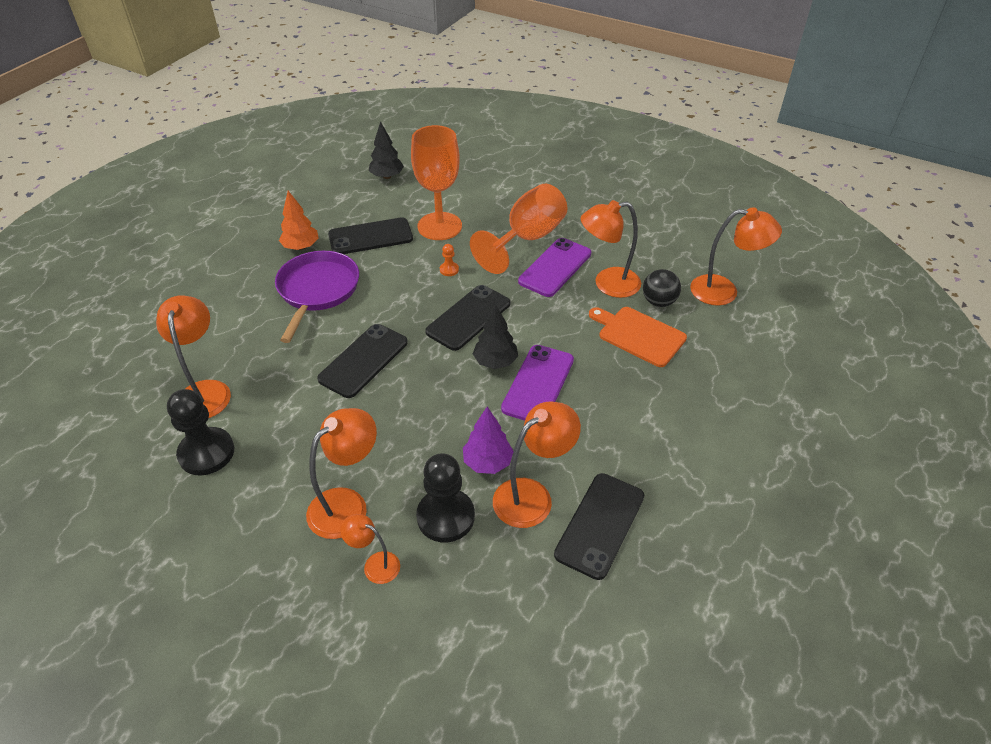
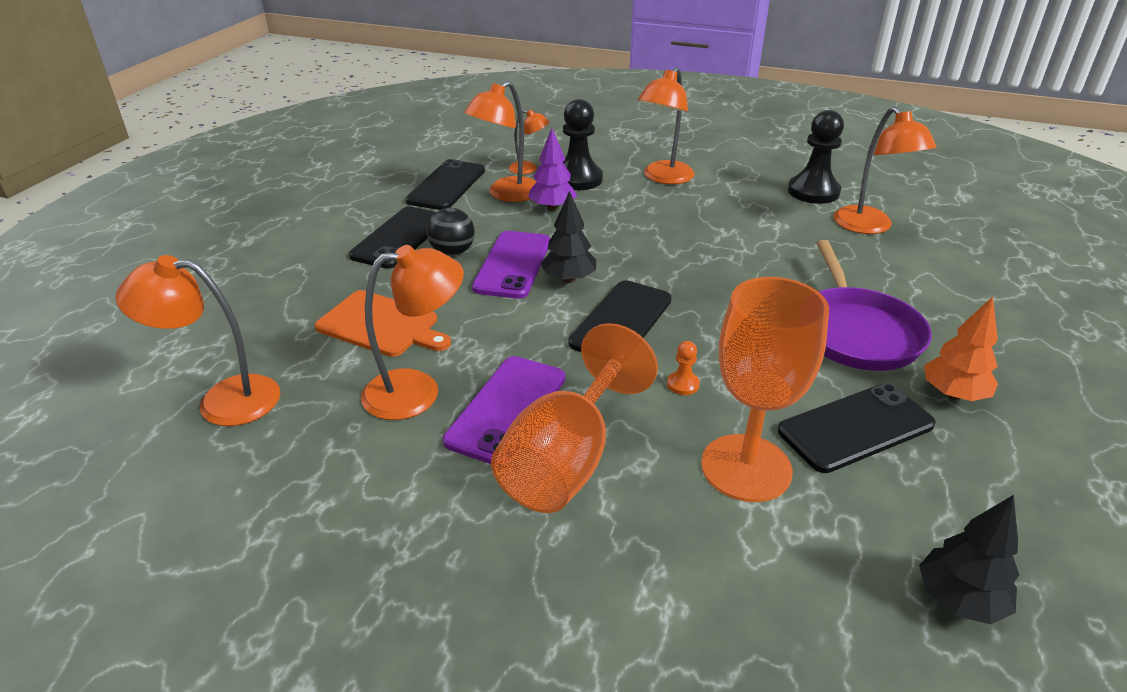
camera: 170 degrees right, 10 degrees down
(363, 360) = (726, 265): black phone -> black phone (399, 238)
(375, 564) = (621, 157): orange lamp -> orange lamp (529, 169)
(658, 302) = (339, 372): black ball -> black ball (452, 252)

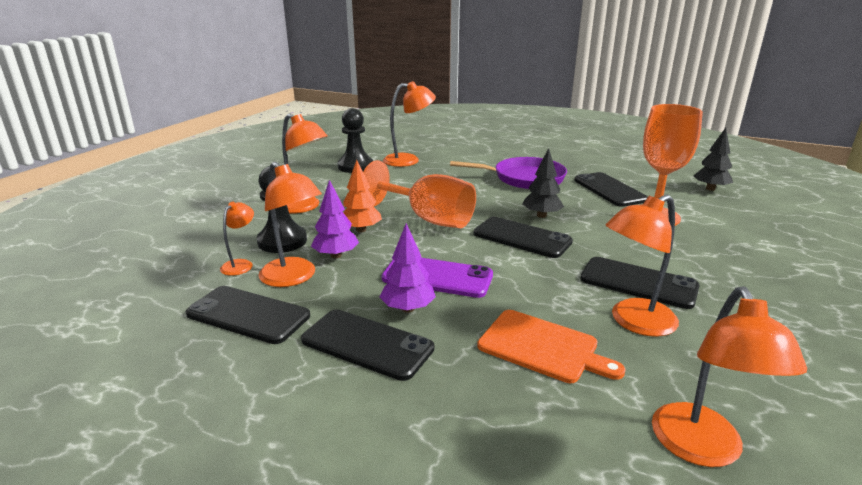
camera: 85 degrees left, 10 degrees down
(381, 325) = (542, 347): orange cutting board -> orange cutting board turned 90 degrees clockwise
(417, 391) = (634, 322): orange lamp -> orange lamp turned 105 degrees counterclockwise
(452, 252) = (408, 308): black ball -> purple tree
(507, 409) = (638, 283): purple phone -> black phone
(566, 460) = (679, 264): orange goblet -> orange goblet (428, 219)
(569, 279) = (464, 253): black tree -> black tree (541, 215)
(683, 384) = (588, 225): orange pawn -> none
(953, 394) = (574, 168): orange tree -> orange tree (361, 230)

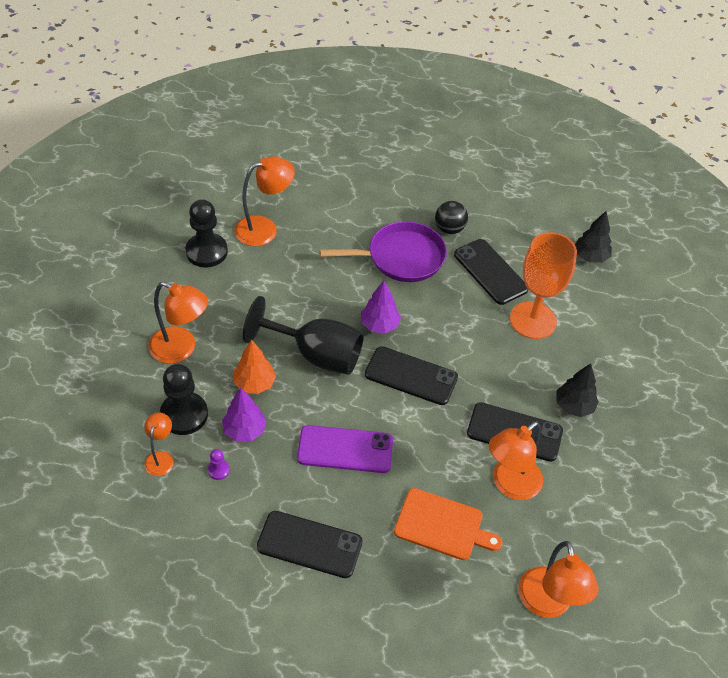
camera: 15 degrees left, 25 degrees up
(248, 315) = (200, 526): black phone -> none
(294, 278) = (218, 470): orange lamp -> purple pawn
(408, 308) = (330, 496): purple tree -> purple tree (379, 325)
(428, 219) = (316, 355): orange goblet -> black goblet
(541, 215) = (426, 333): black tree -> black tree (574, 406)
(571, 169) = (449, 229): none -> black ball

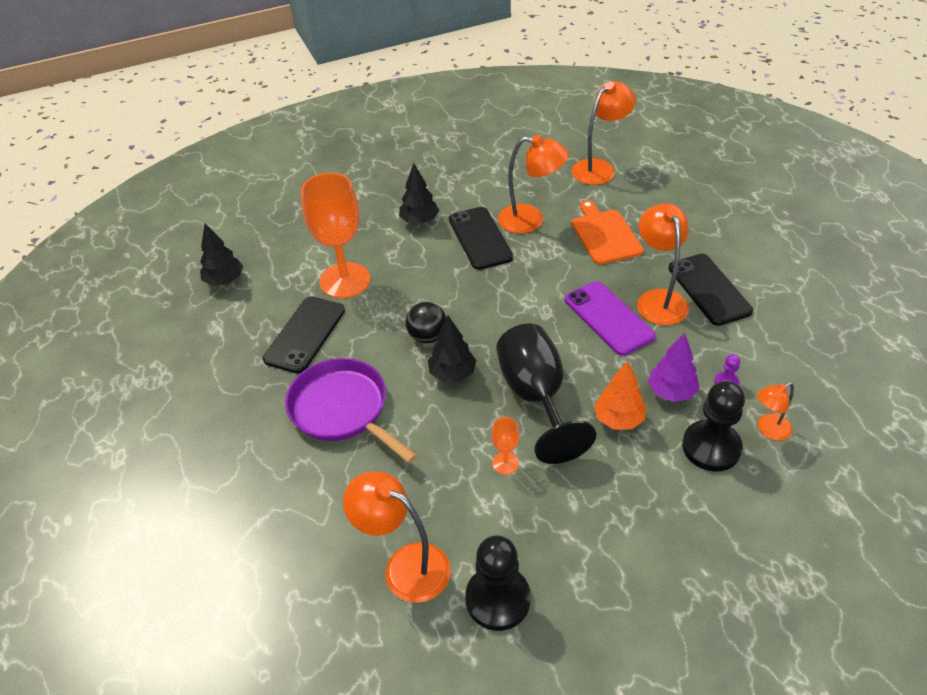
camera: 120 degrees left, 5 degrees down
(181, 349) = (650, 510): orange lamp -> orange lamp (658, 299)
(282, 307) = (505, 463): none -> orange goblet
(379, 325) = (452, 374): purple tree -> black tree
(411, 376) = (489, 321): black phone -> none
(449, 229) = (263, 395): black ball -> black ball (427, 336)

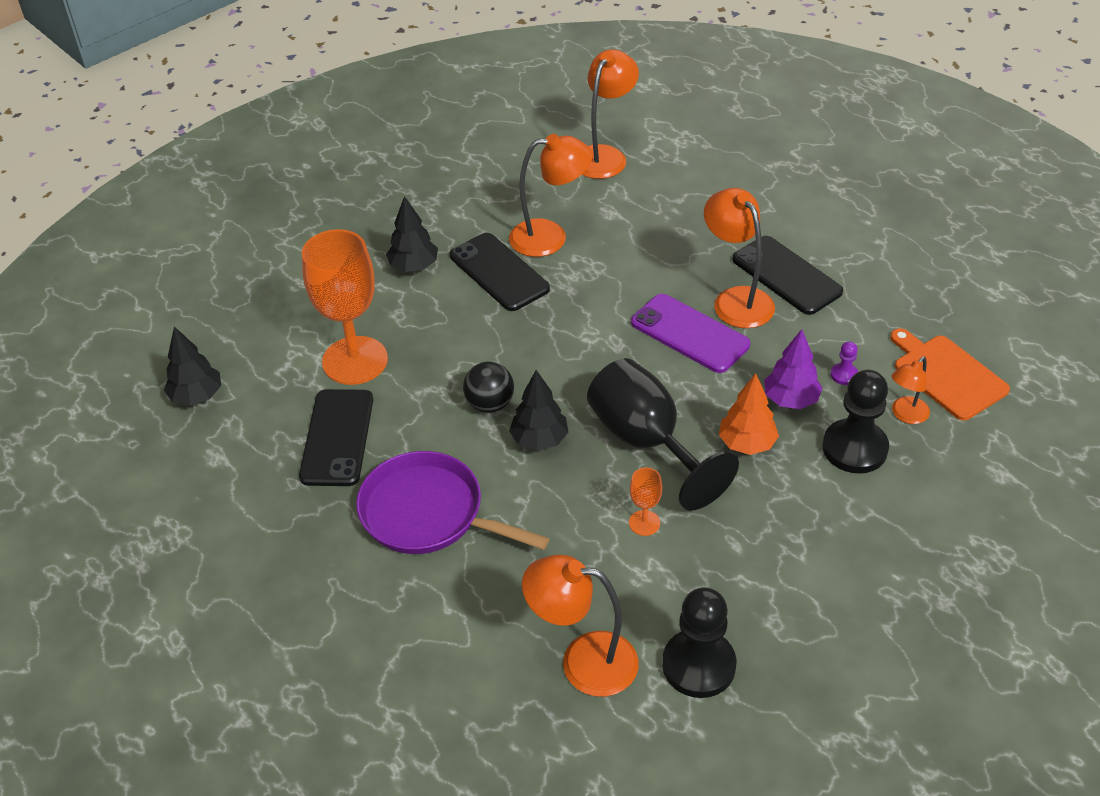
camera: 20 degrees left, 0 degrees up
(605, 235) = (645, 237): orange cutting board -> orange cutting board (947, 375)

